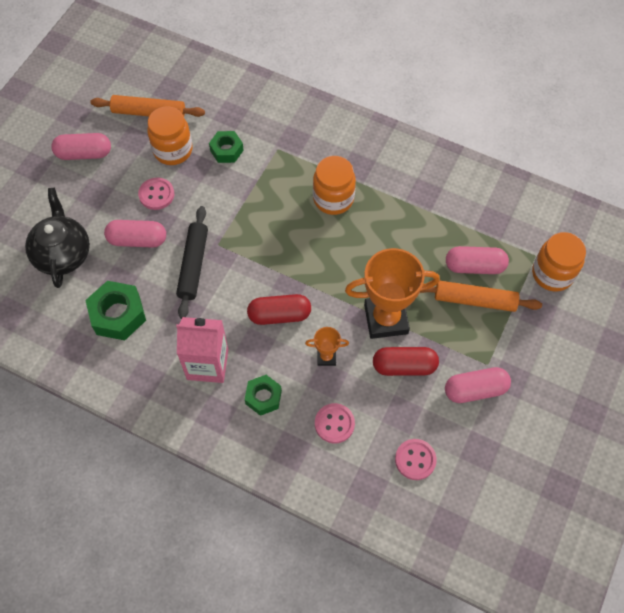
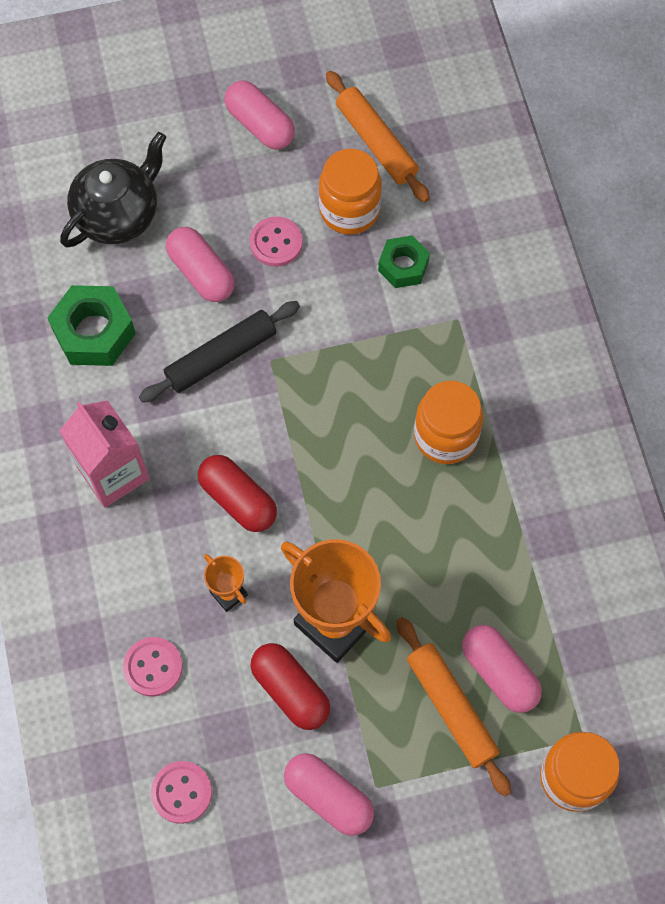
camera: 50 degrees right, 5 degrees up
(263, 397) = (122, 564): green nut -> none

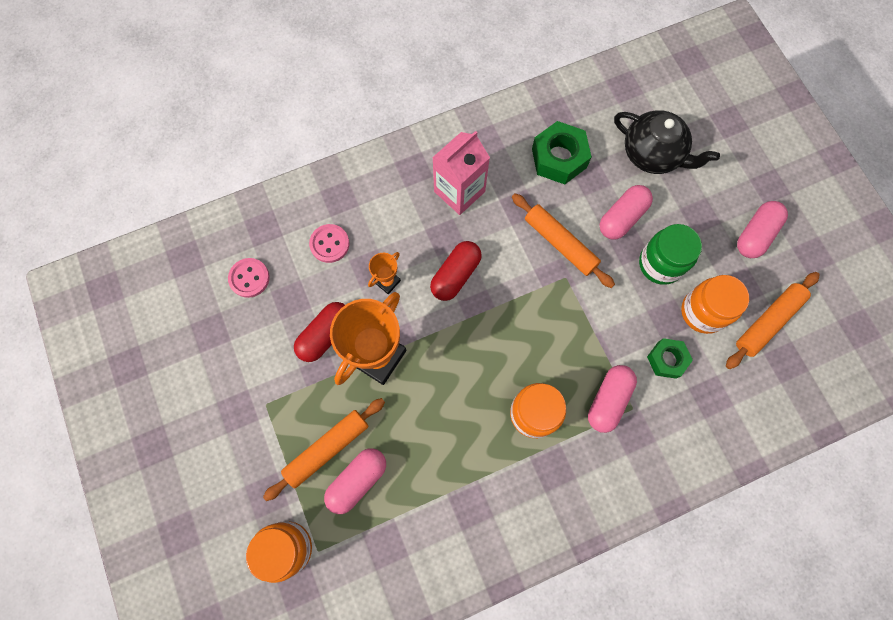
camera: 80 degrees right, 5 degrees up
(221, 357) = (560, 243): black rolling pin -> orange rolling pin
(276, 243) = (660, 264): pink button -> green jar
(328, 797) = (255, 373): pink capsule -> pink capsule (608, 400)

